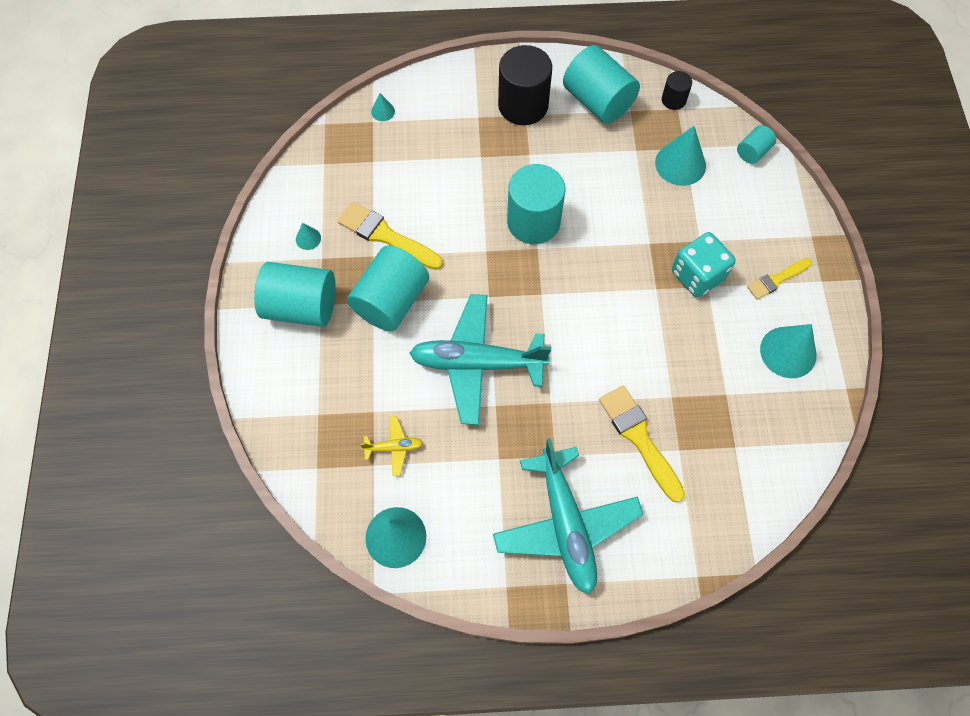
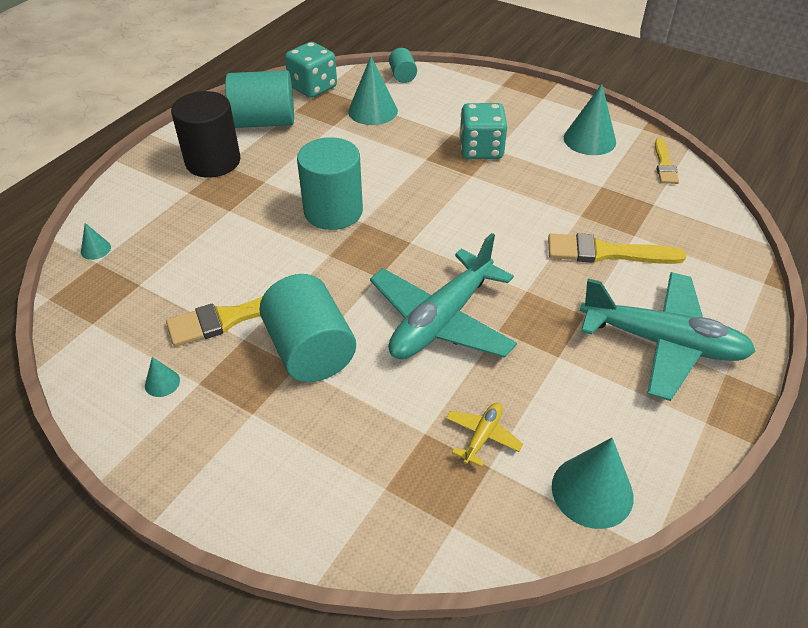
camera: 55 degrees left, 20 degrees down
(301, 306) = (237, 433): turquoise cylinder -> none
(673, 100) = (313, 87): black cylinder -> turquoise dice
(776, 279) = (522, 116): yellow brush -> yellow brush (664, 164)

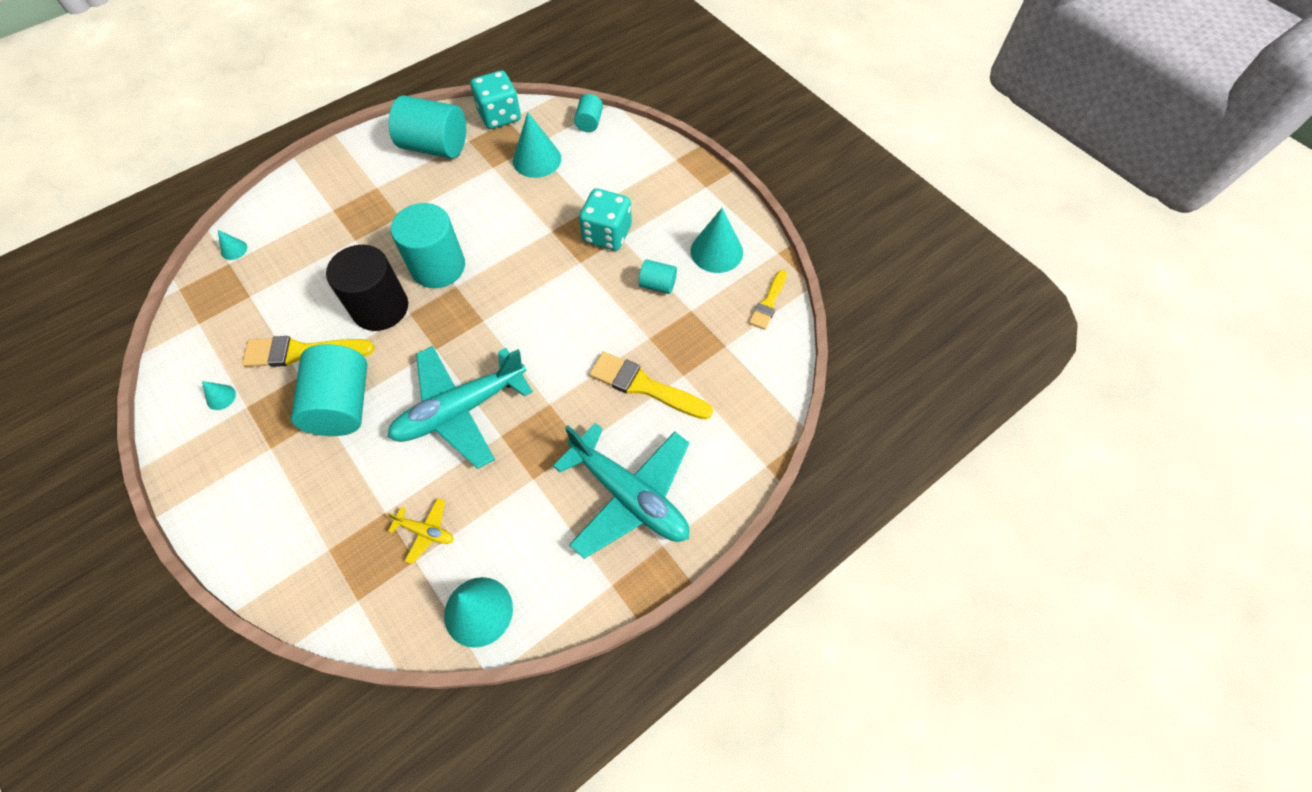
camera: 20 degrees right, 15 degrees up
(213, 161) = (369, 181): black cylinder -> black cylinder (380, 308)
(482, 437) = (425, 532): yellow plane -> yellow plane turned 60 degrees clockwise
(557, 175) = (657, 285): none -> turquoise cylinder

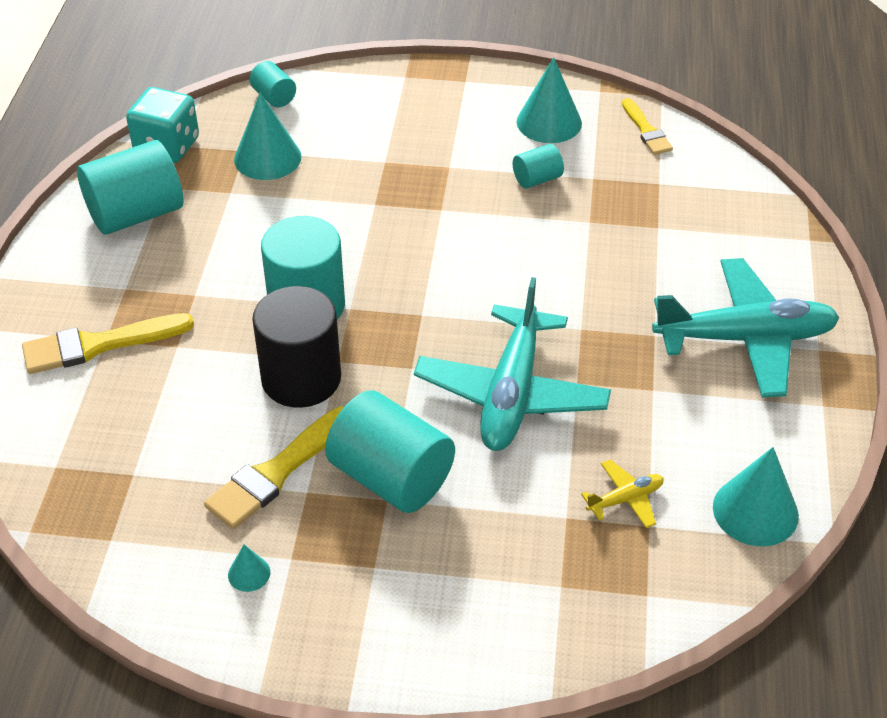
camera: 45 degrees left, 15 degrees down
(234, 250) = (41, 451): turquoise cone -> none
(607, 234) = (432, 172): turquoise dice -> none
(644, 386) = (640, 257): yellow brush -> yellow brush (99, 345)

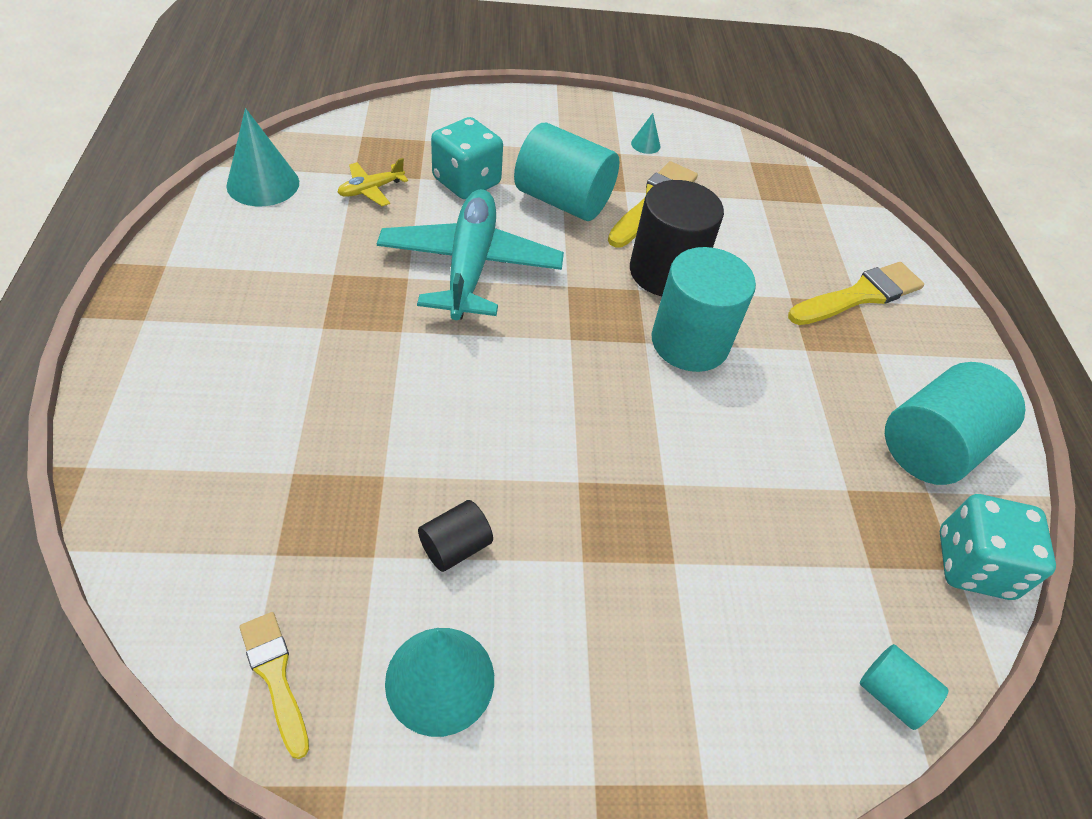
camera: 165 degrees right, 5 degrees up
(267, 158) = (833, 555): turquoise cone -> none
(508, 510) = (466, 181): none -> turquoise dice
(537, 179) = (455, 546): turquoise cylinder -> black cylinder
(744, 338) = (223, 327): turquoise plane -> none

